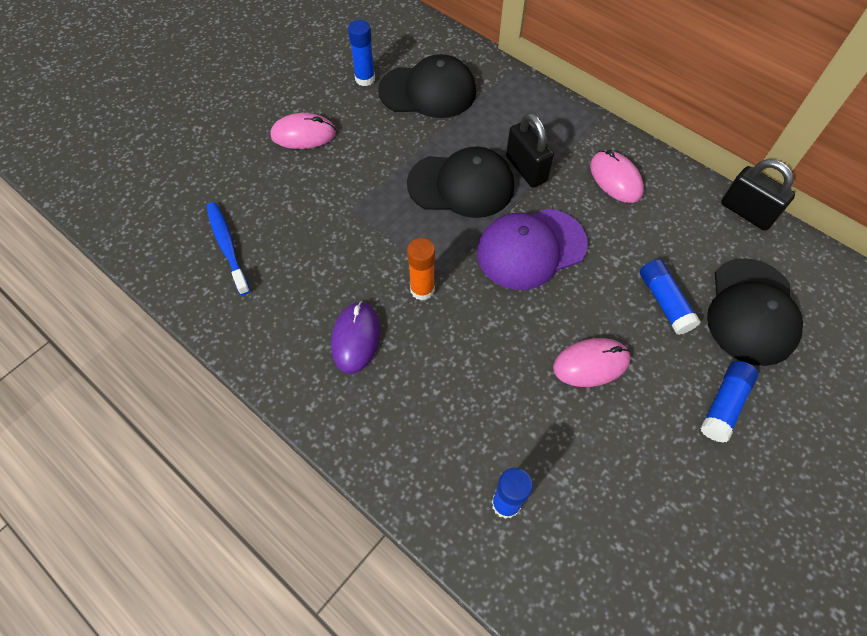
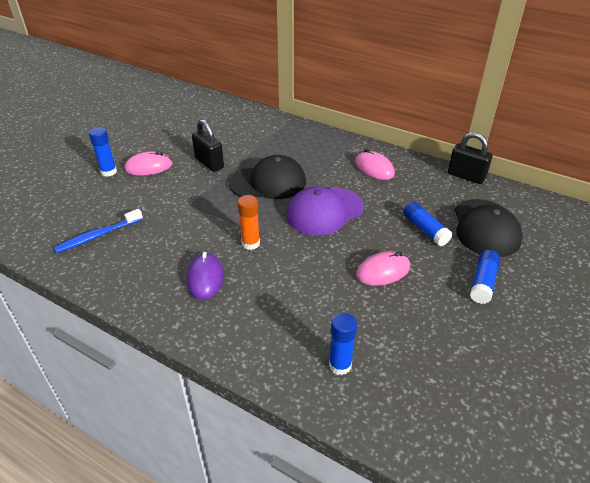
camera: 10 degrees left, 20 degrees down
(227, 247) = (98, 236): blue toothbrush -> blue toothbrush turned 90 degrees counterclockwise
(365, 79) = (189, 133): blue glue stick -> blue glue stick (108, 172)
(428, 91) = (235, 136): black cap -> none
(526, 169) = (311, 169): black padlock -> black padlock (209, 163)

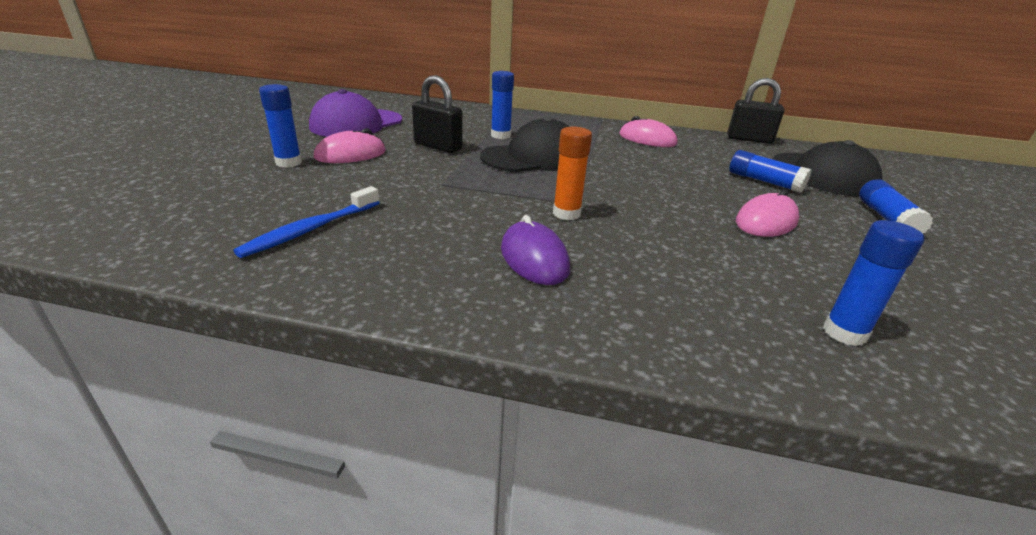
camera: 20 degrees left, 10 degrees down
(261, 153) = (501, 136): none -> blue glue stick
(324, 211) = (631, 176): purple cap -> purple cap (356, 124)

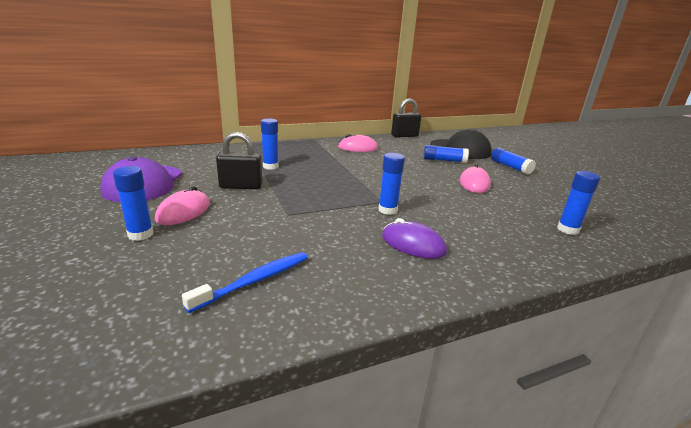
camera: 35 degrees left, 5 degrees down
(311, 229) = (254, 281): blue toothbrush -> blue toothbrush turned 135 degrees counterclockwise
(533, 158) = (315, 177): black cap -> none
(566, 214) = (387, 210): orange glue stick -> blue glue stick

